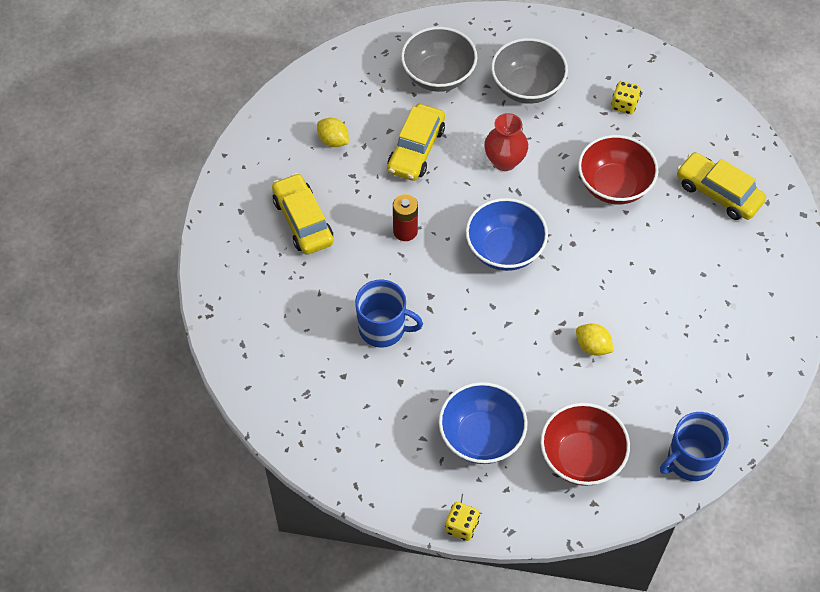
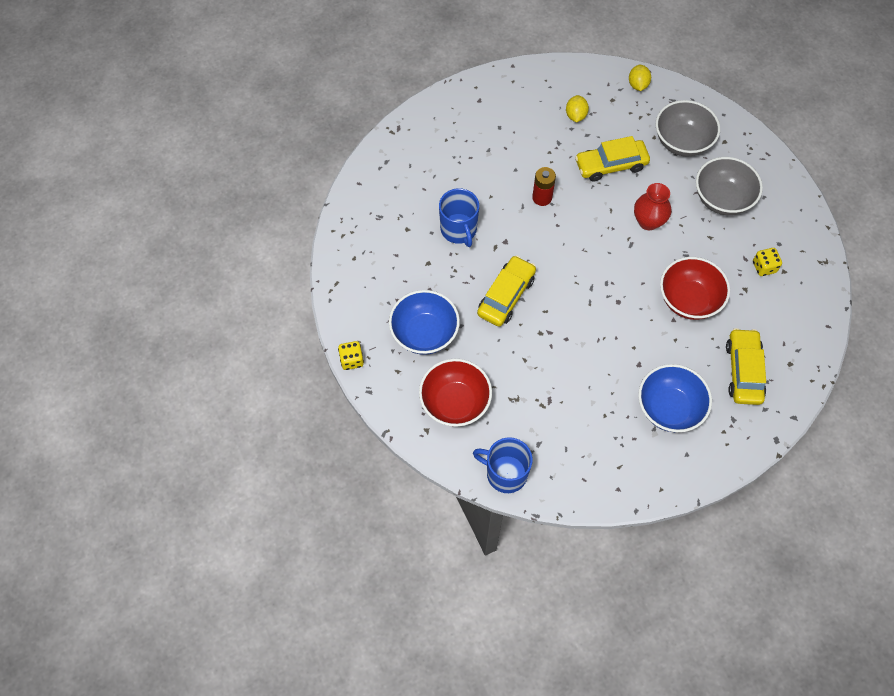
camera: 55 degrees right, 5 degrees up
(303, 221) = (501, 137): yellow car -> yellow car (506, 296)
(504, 250) = (577, 263): blue bowl -> blue bowl (669, 408)
(592, 346) = (546, 361): yellow lemon -> yellow lemon (638, 85)

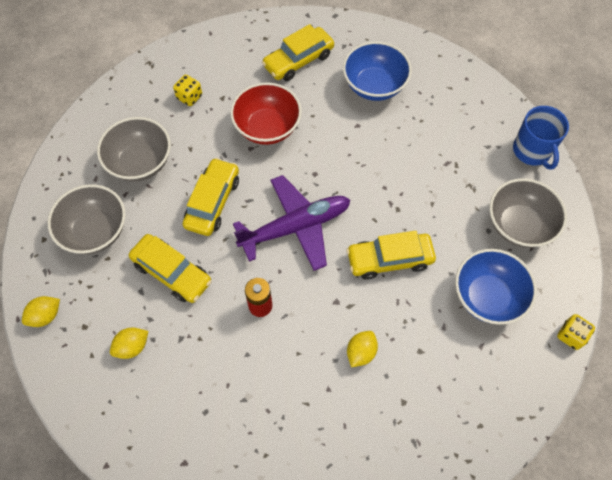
camera: 130 degrees left, 0 degrees up
(455, 403) = (518, 225): red bowl -> grey bowl
(459, 230) = (361, 352): blue mug -> yellow lemon
(583, 257) = (295, 227): none -> purple plane
(648, 221) = (213, 202): red vase -> yellow car

